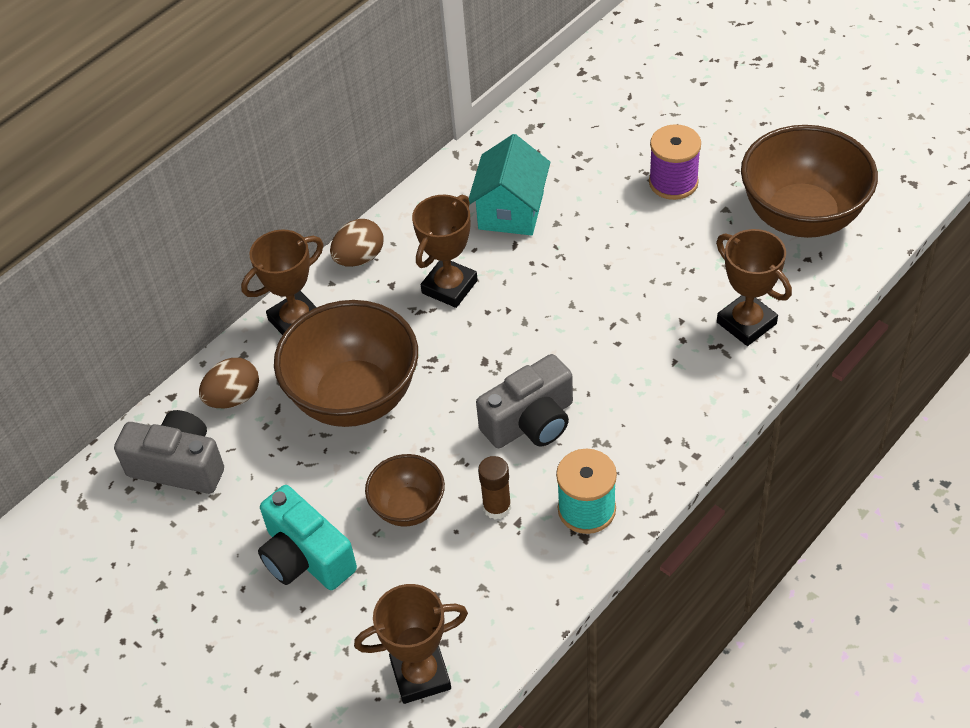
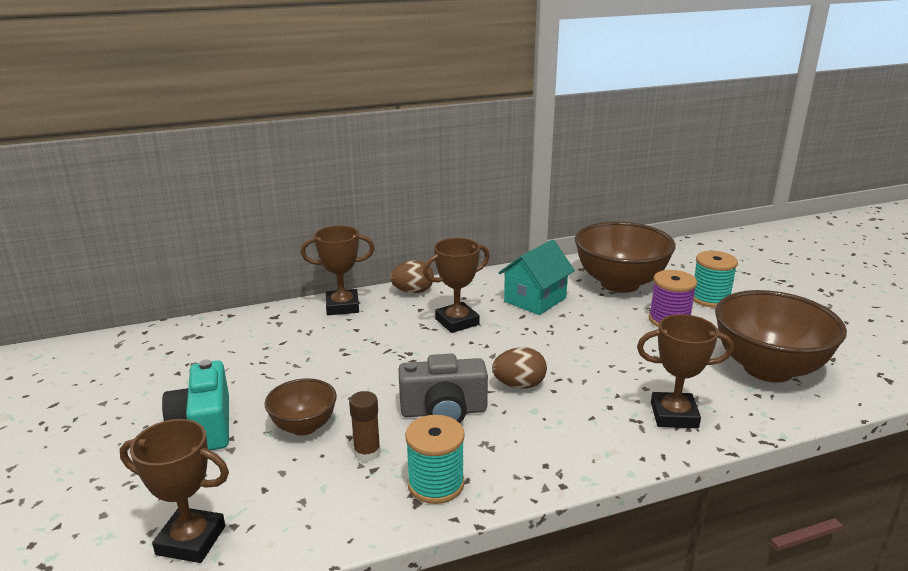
camera: 25 degrees right, 25 degrees down
(179, 466) = (192, 347): grey camera -> none
(234, 398) = (263, 328): brown egg -> brown egg (519, 385)
(355, 397) = (336, 354): brown bowl -> brown bowl (620, 284)
(697, 126) = (710, 298): none -> turquoise spool
(746, 323) = (674, 415): brown trophy -> brown trophy turned 75 degrees counterclockwise

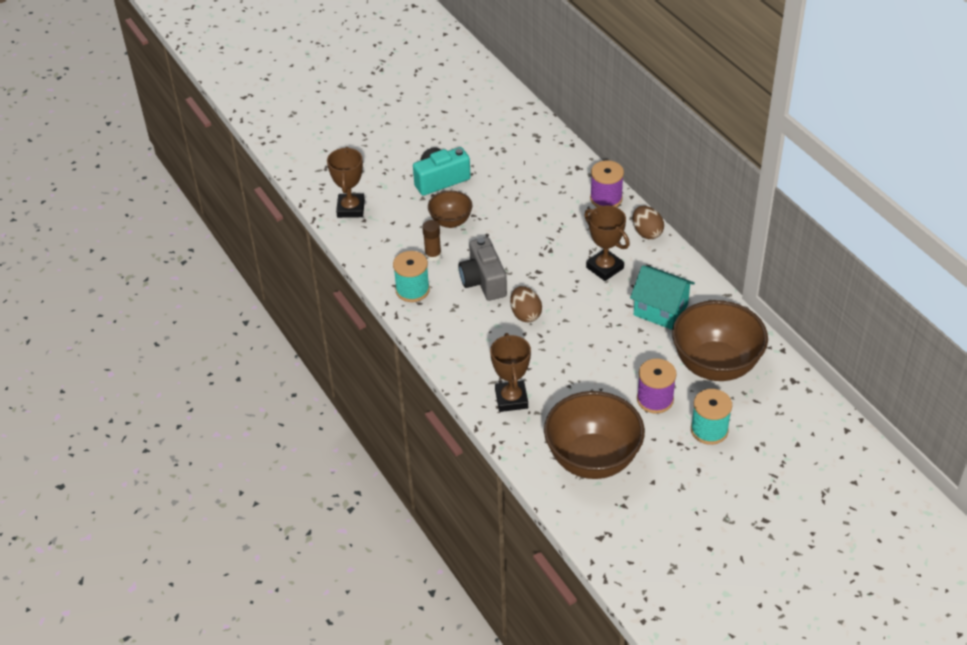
camera: 80 degrees right, 20 degrees up
(342, 306) = (606, 198): brown trophy -> purple spool

